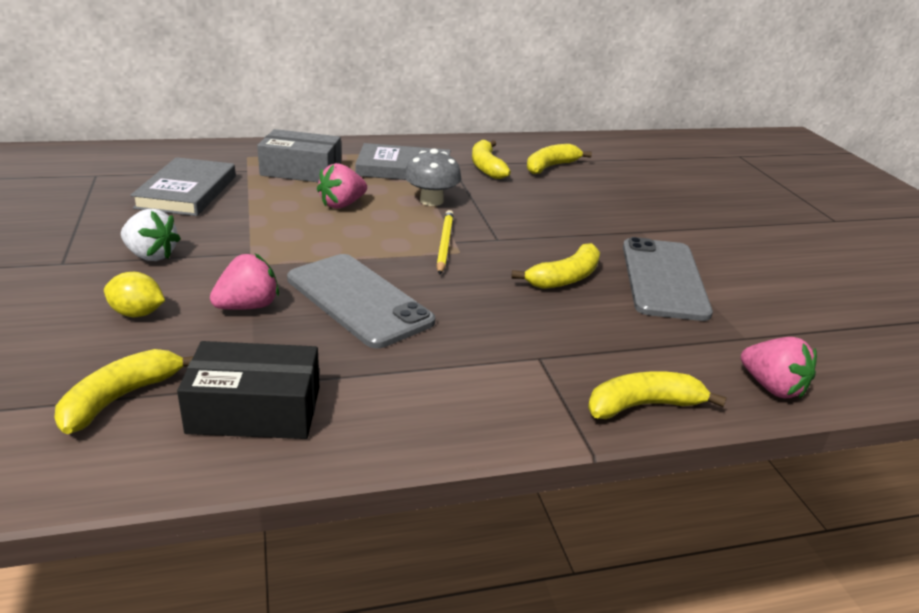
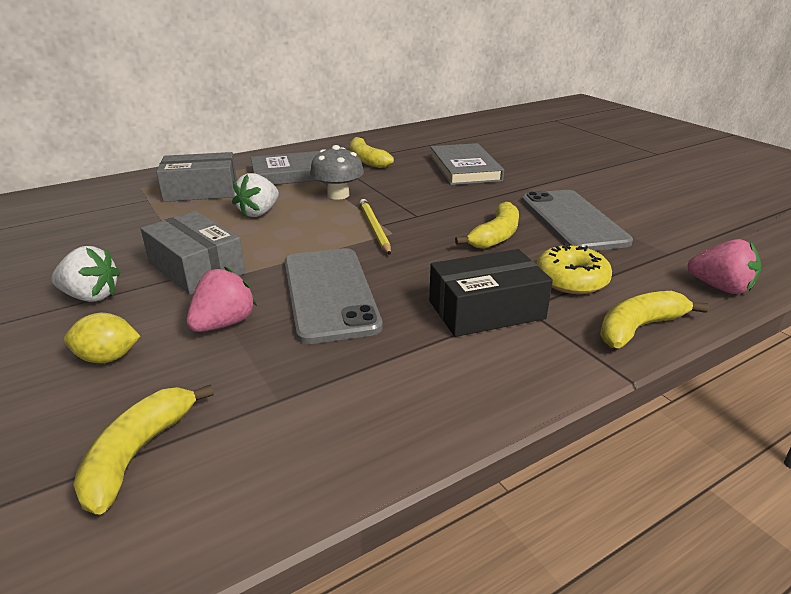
camera: 15 degrees left, 0 degrees up
(187, 192) = (97, 229): grey book -> grey book (464, 169)
(253, 248) = (196, 268): none -> grey box
(254, 410) = (294, 426): black box -> black box (486, 310)
(342, 204) = (259, 212): pink strawberry -> white strawberry
(358, 300) = (329, 293): grey phone -> grey phone turned 45 degrees clockwise
(550, 167) = (419, 151): yellow banana -> none
(610, 341) = (571, 280): none -> yellow donut

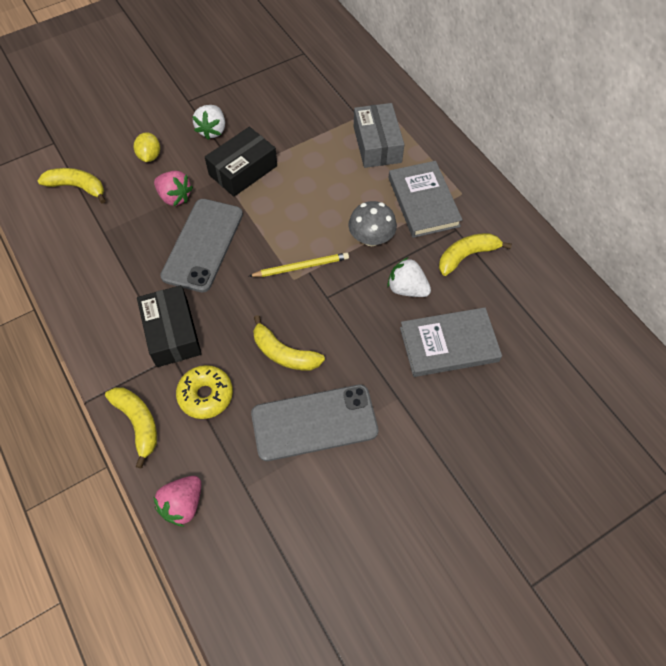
camera: 90 degrees right, 30 degrees up
(196, 268) = (243, 170): grey box -> black box
(259, 212) = (332, 189): white strawberry -> white strawberry (407, 288)
(329, 293) = (203, 245): grey phone -> grey phone turned 60 degrees counterclockwise

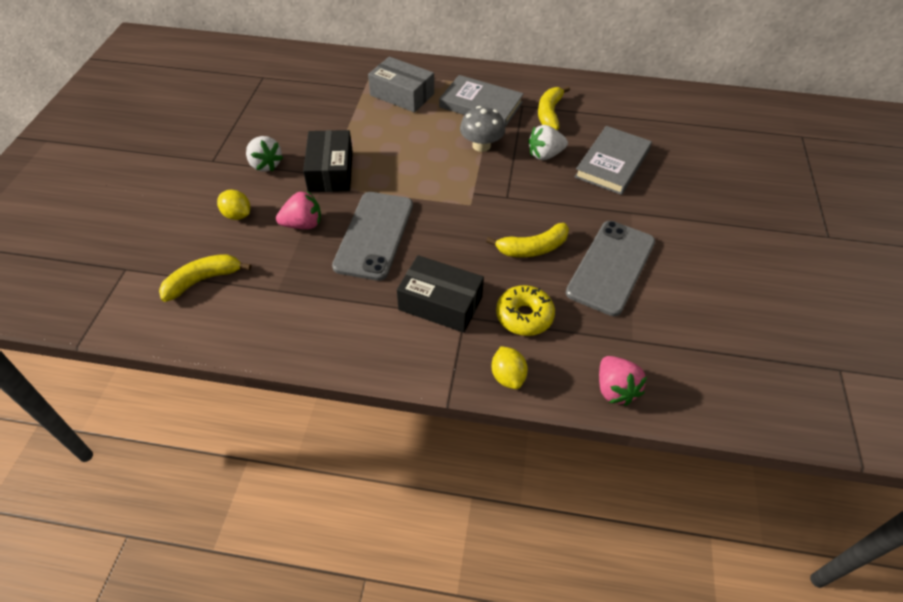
camera: 50 degrees left, 10 degrees down
(138, 423) = (508, 376): yellow banana -> yellow lemon
(203, 245) = (374, 235): grey phone -> grey phone turned 45 degrees clockwise
(301, 267) = (464, 194): yellow pencil -> none

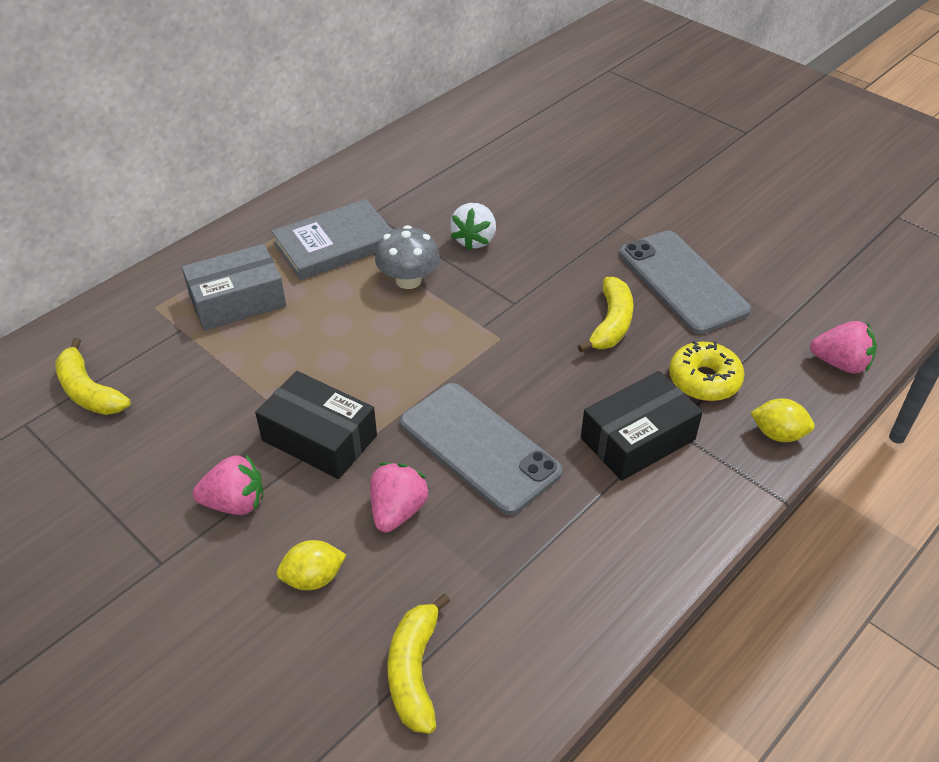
camera: 55 degrees left, 5 degrees down
(265, 165) = (235, 503): white strawberry -> pink strawberry
(549, 113) = (409, 201): yellow banana -> yellow banana (89, 391)
(612, 163) = (535, 201): grey book -> none

